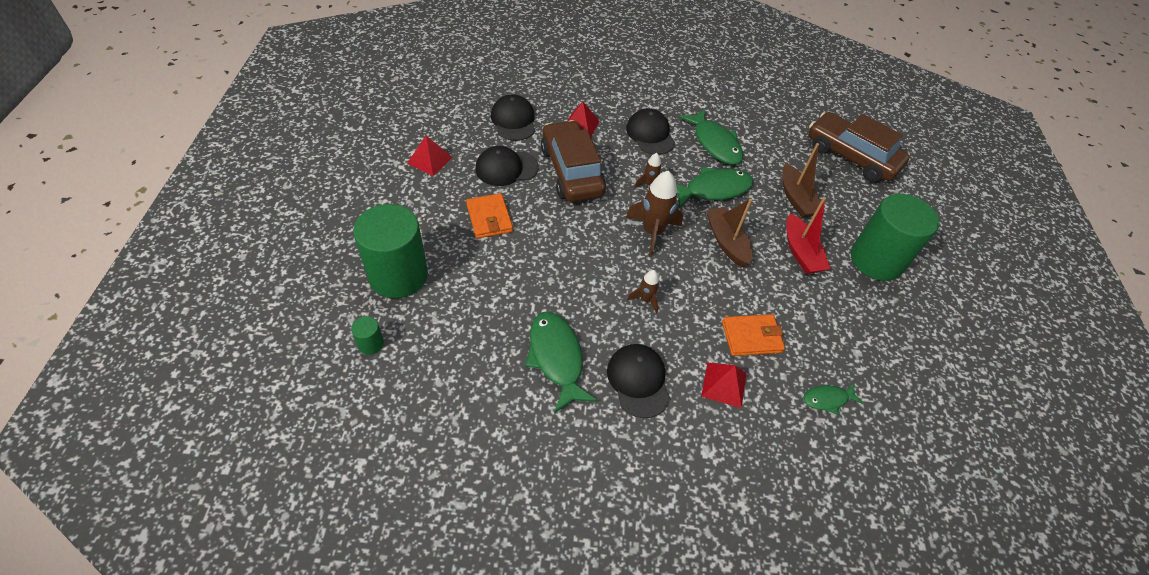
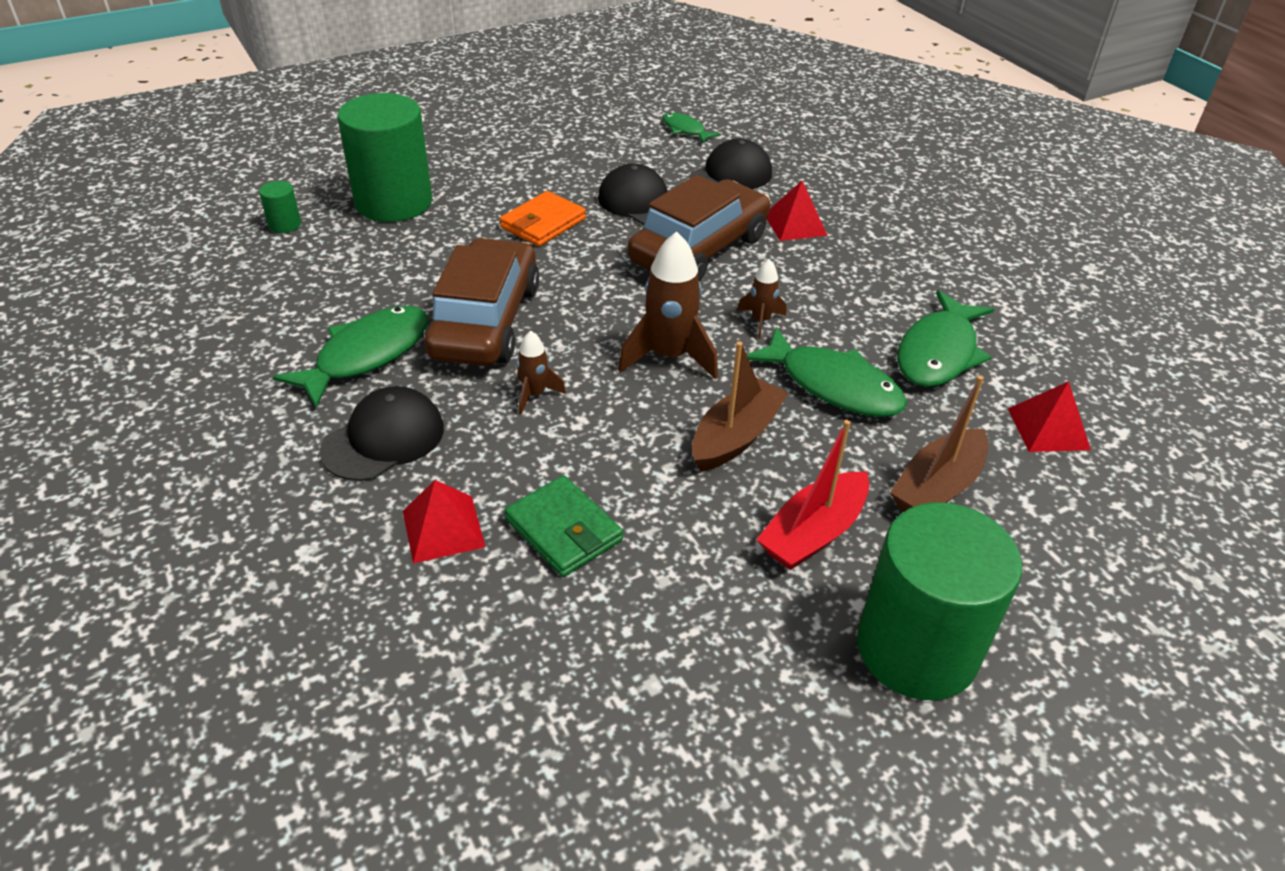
camera: 60 degrees right, 10 degrees down
(429, 160) = (588, 151): red pyramid -> red pyramid (1048, 428)
(650, 134) = (865, 286): black cap -> none
(751, 337) = (564, 530): orange wallet -> green wallet
(827, 399) = (510, 670): green fish -> green fish (685, 130)
(851, 156) = (1154, 528): brown car -> brown car (485, 321)

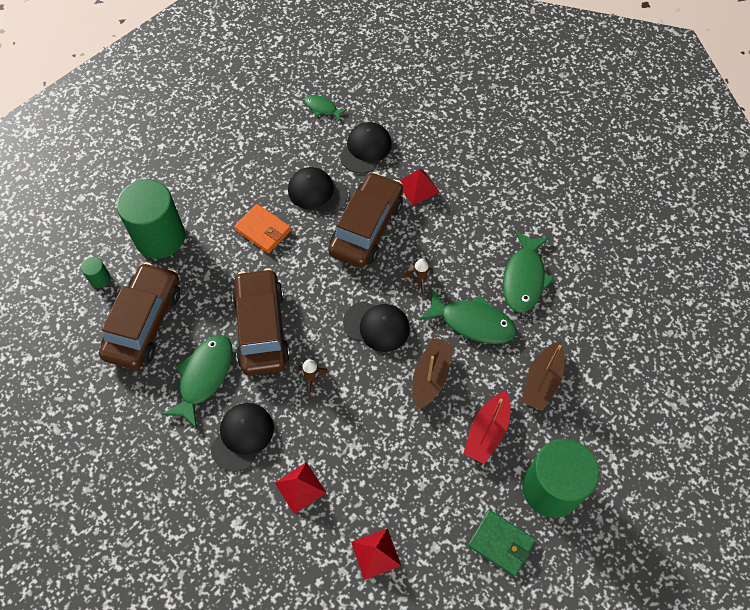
camera: 15 degrees left, 20 degrees up
(316, 279) = (144, 322): none -> brown car
(543, 223) = (263, 230): orange wallet -> orange wallet turned 75 degrees counterclockwise
(564, 530) = (362, 469): green wallet -> green wallet (501, 543)
(669, 356) = (376, 326): brown rocket -> black cap
(1048, 428) = (591, 321): red pyramid -> red pyramid (375, 553)

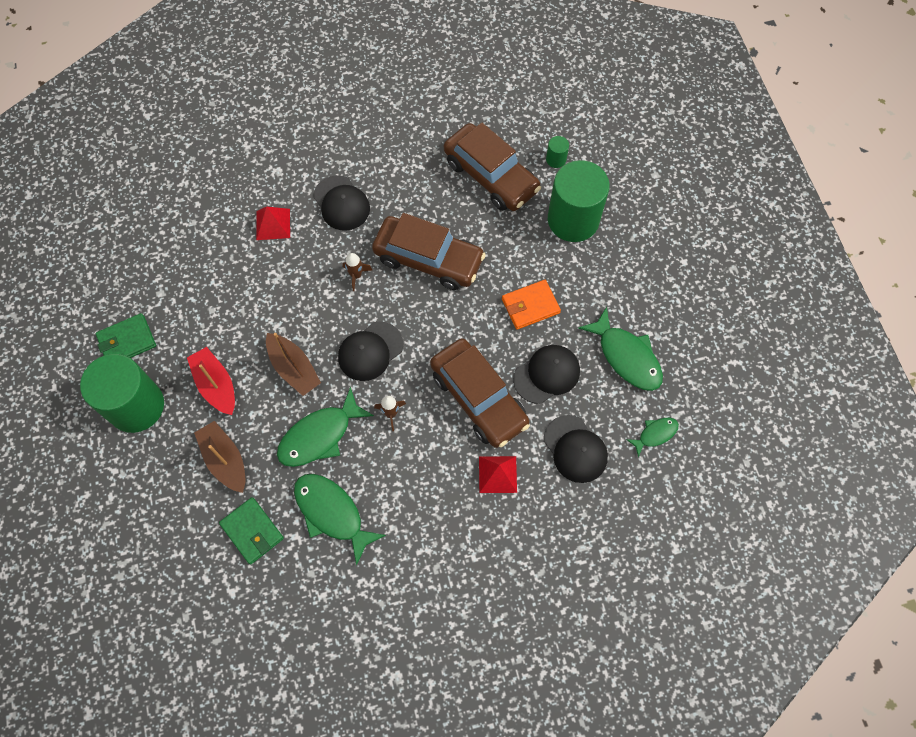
camera: 120 degrees right, 5 degrees up
(204, 376) = (411, 198): green fish -> green fish (626, 356)
(375, 553) = (187, 250): red pyramid -> none
(578, 325) = (252, 531): none -> green wallet

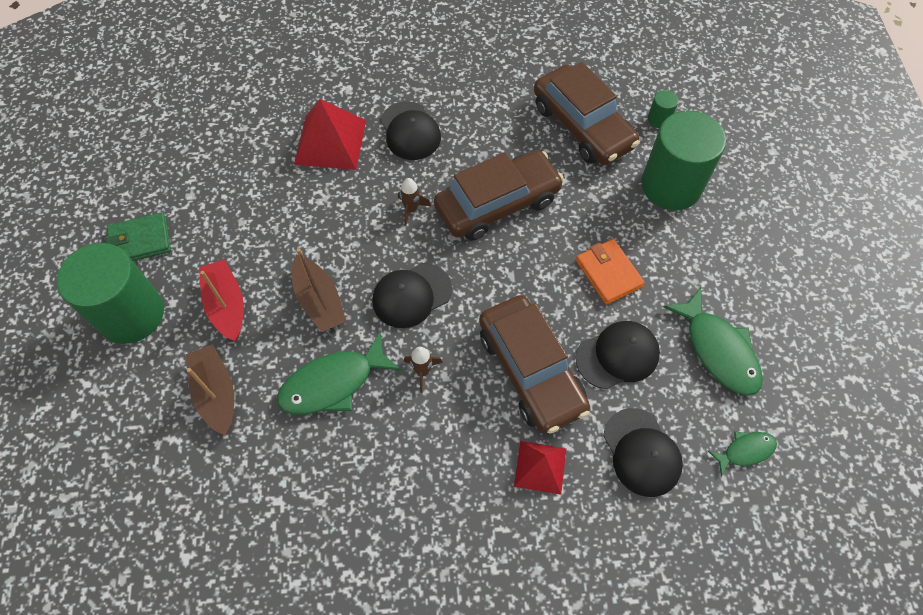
camera: 10 degrees right, 5 degrees down
(252, 531) = (228, 485): green wallet -> none
(273, 224) = (330, 142): red pyramid -> red pyramid, size x1.65
(332, 513) = (328, 480): green fish -> none
(428, 259) = (497, 204): brown car -> brown car turned 60 degrees counterclockwise
(530, 306) = (608, 273): orange wallet -> orange wallet turned 75 degrees clockwise

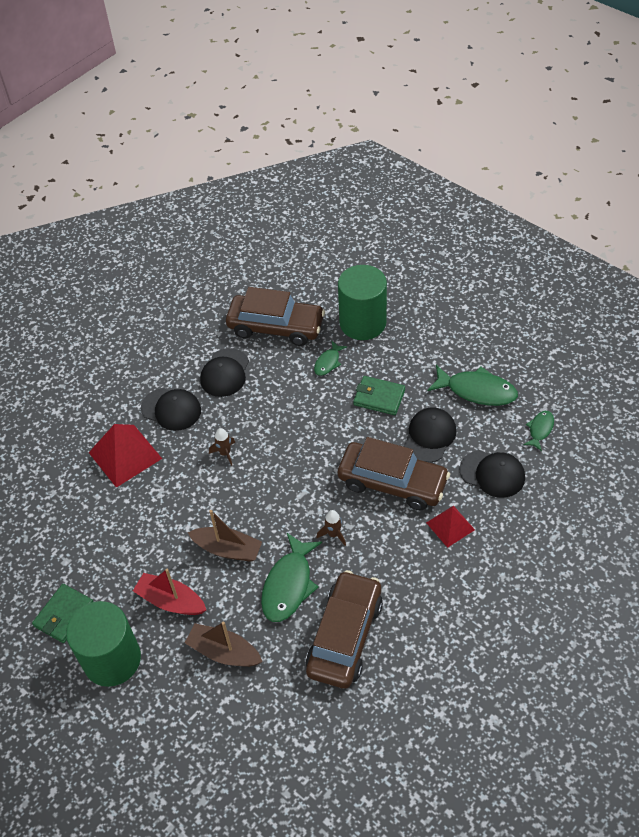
camera: 40 degrees left, 10 degrees down
(411, 295) = (280, 500): black cap -> black cap (225, 373)
(497, 204) = (274, 409): brown car -> brown car (344, 636)
(595, 198) = (328, 362): none -> green fish
(608, 273) = (379, 397): orange wallet -> green wallet
(659, 119) = (316, 290): green cylinder -> none

